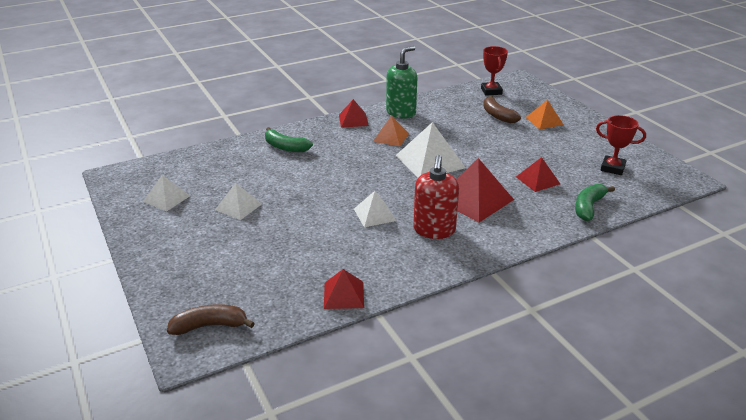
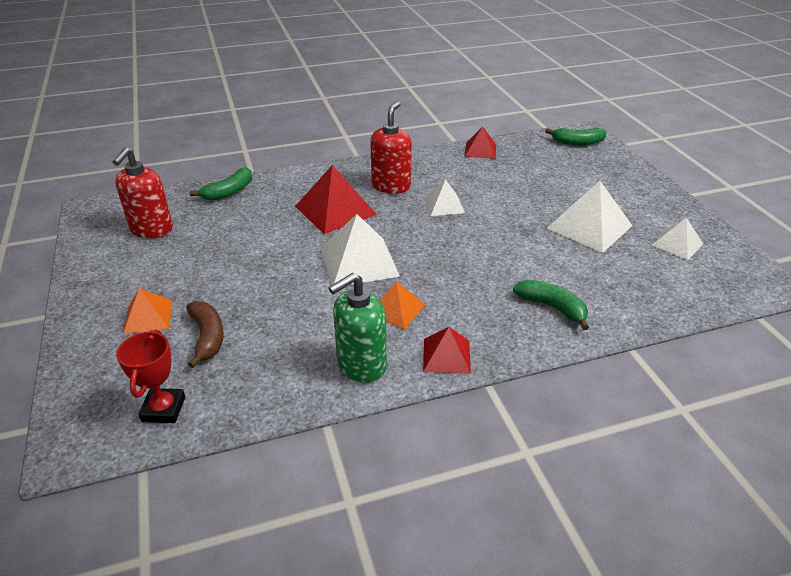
camera: 170 degrees left, 5 degrees up
(210, 326) = (577, 142): brown banana -> green banana
(238, 206) = (589, 226): white pyramid -> white pyramid, size x1.71
(538, 180) = (250, 224): red pyramid -> none
(612, 168) = (151, 229): red trophy -> red soap dispenser

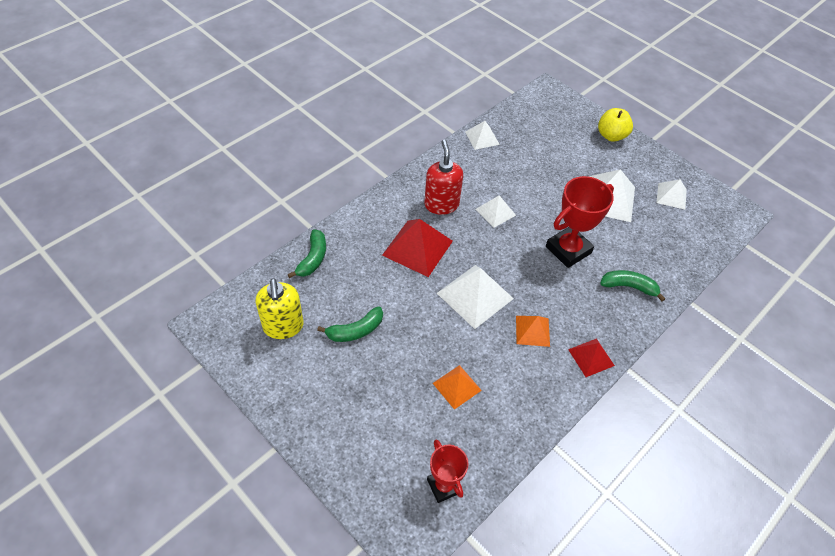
camera: 30 degrees left, 15 degrees up
(148, 316) = (361, 414): orange pyramid -> orange pyramid (457, 386)
(151, 229) = (283, 326): red soap dispenser -> yellow soap dispenser
(207, 337) = (422, 413): brown banana -> none
(361, 365) = (544, 389): green soap dispenser -> none
(480, 150) = (482, 138): red pyramid -> white pyramid
(501, 255) = (568, 250): none -> red trophy
(577, 142) = (548, 105): green banana -> green banana (355, 330)
(635, 179) = (611, 136): none -> yellow apple

